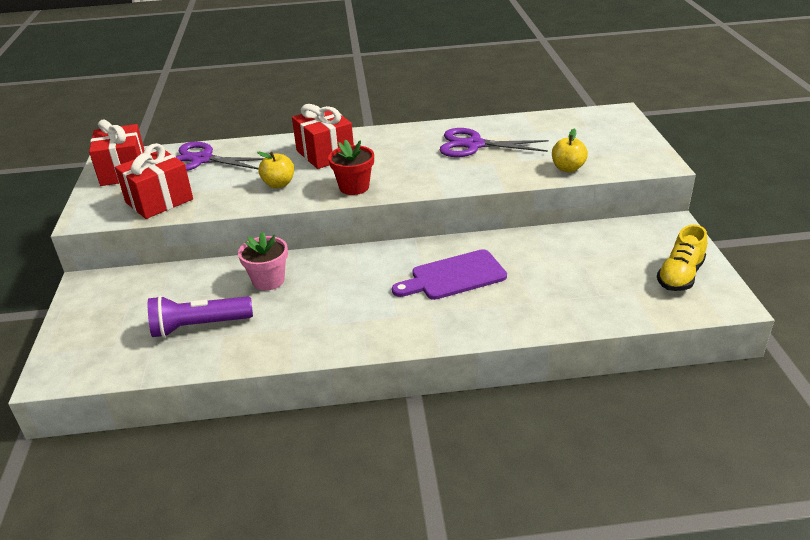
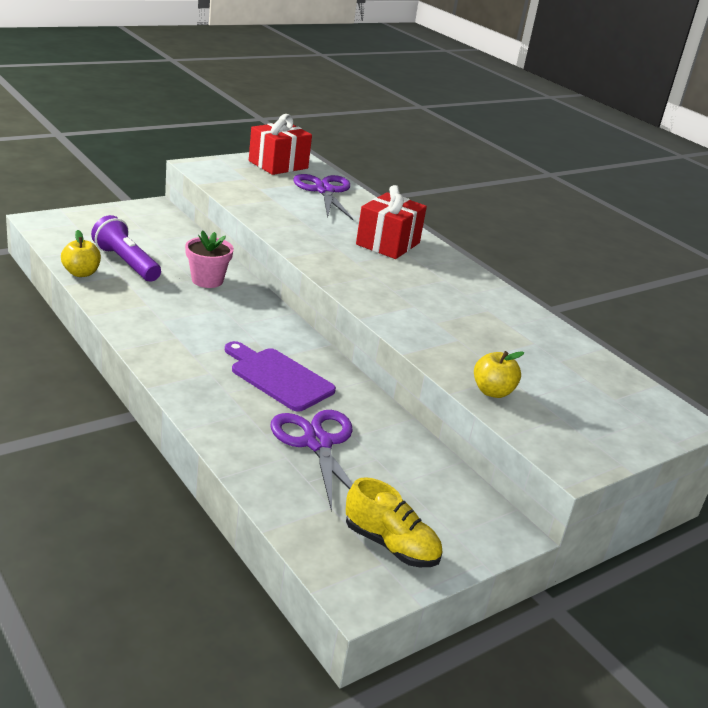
camera: 55 degrees right, 5 degrees down
(159, 201) = (244, 187): red gift -> none
(278, 184) = (313, 231): yellow apple -> yellow apple (81, 273)
(354, 187) = (338, 267): red flower pot -> none
(473, 145) = (487, 323): purple scissors -> purple scissors (317, 443)
(680, 276) = (390, 545): yellow shoe -> yellow shoe turned 150 degrees counterclockwise

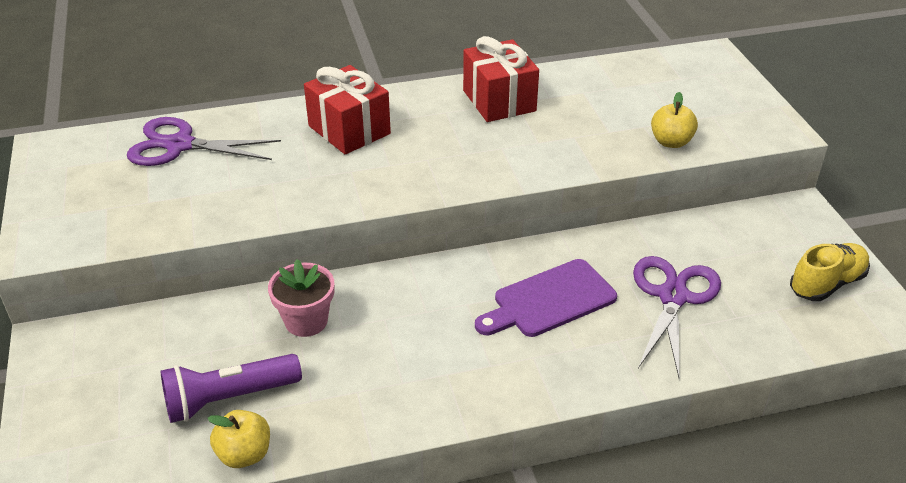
camera: 65 degrees left, 10 degrees up
(278, 165) = (72, 168): red gift -> red gift (499, 101)
(317, 443) = (673, 296): purple scissors -> purple scissors turned 105 degrees clockwise

